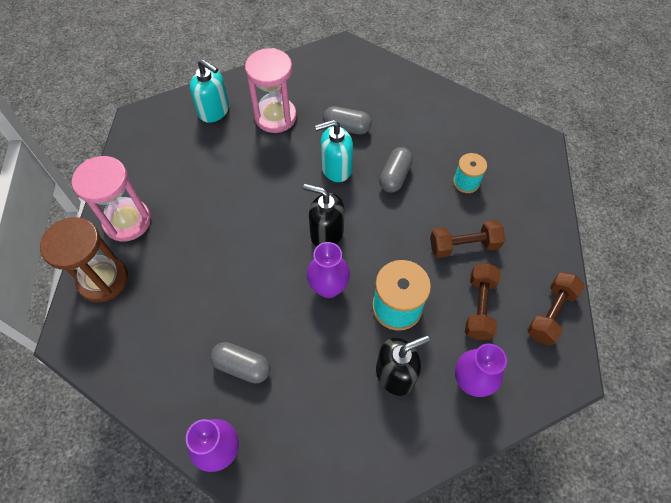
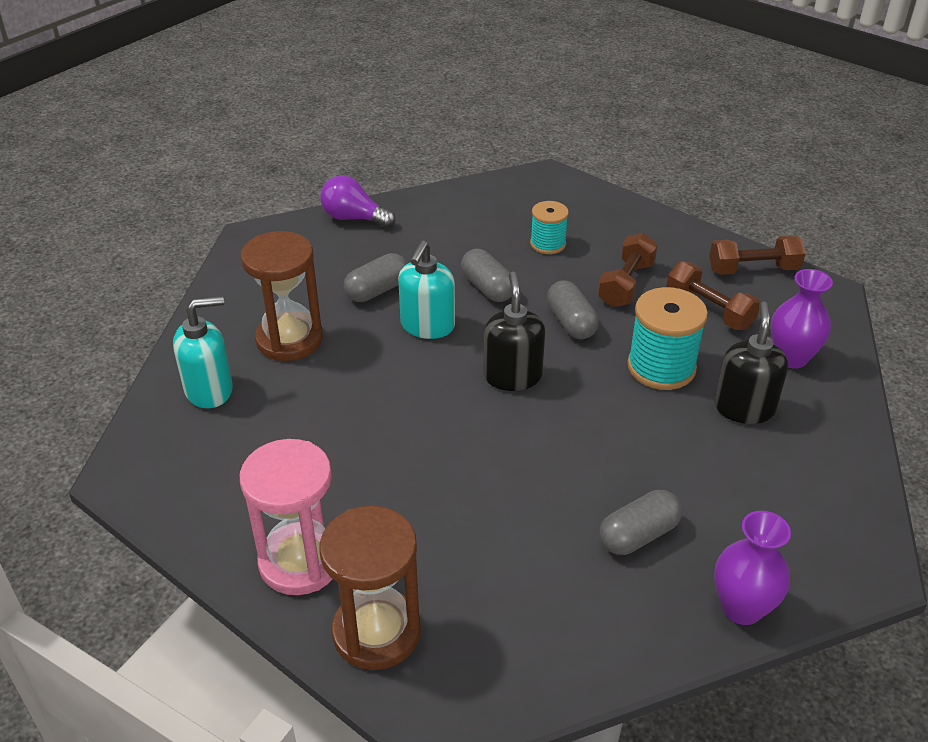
camera: 55 degrees left, 20 degrees down
(275, 117) = (289, 339): pink hourglass -> brown hourglass
(326, 233) = (512, 376): black soap dispenser -> black soap dispenser turned 120 degrees clockwise
(328, 287) = (590, 409): purple vase -> none
(399, 236) = (571, 322): none -> grey capsule
(401, 77) = (353, 218): none -> purple light bulb
(550, 313) = (753, 269): brown dumbbell -> brown dumbbell turned 75 degrees counterclockwise

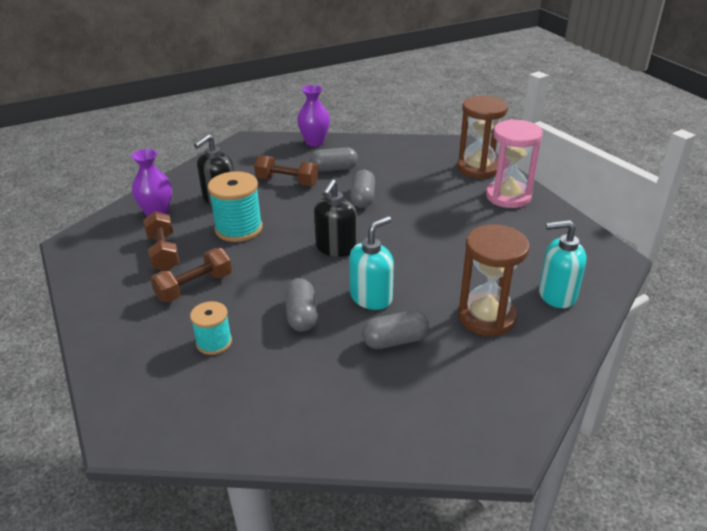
camera: 155 degrees left, 5 degrees down
(353, 218) = (377, 441): purple light bulb -> none
(571, 322) = (265, 270): grey capsule -> grey capsule (363, 198)
(753, 269) = (92, 271): brown dumbbell -> brown dumbbell (287, 181)

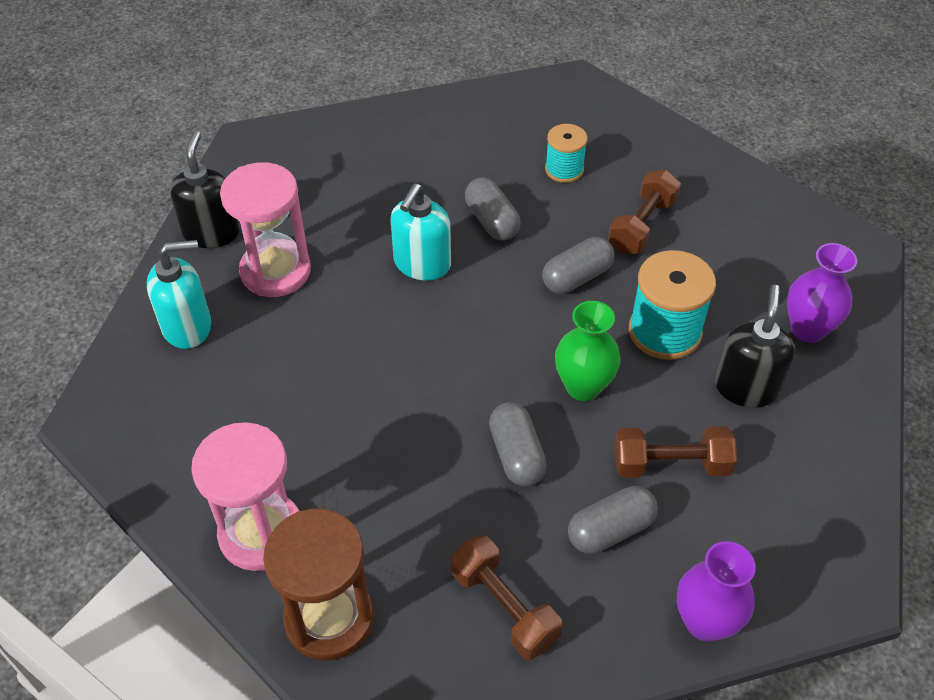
camera: 160 degrees right, 15 degrees up
(163, 252) = (727, 264): brown dumbbell -> brown dumbbell (504, 607)
(307, 215) = (583, 386): none -> green vase
(336, 248) = (504, 331): black soap dispenser -> black soap dispenser (211, 232)
(395, 341) = (374, 217): grey capsule -> grey capsule (576, 277)
(486, 317) = (275, 271): brown hourglass -> pink hourglass

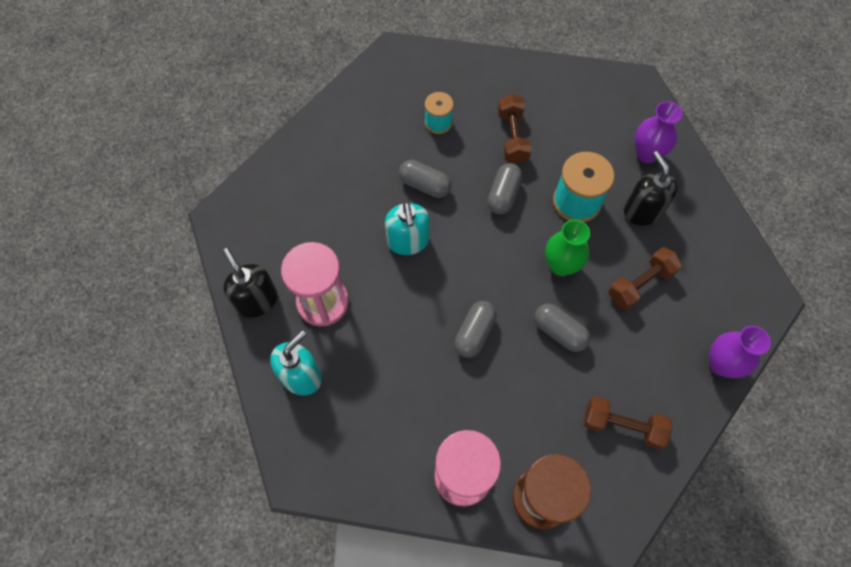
camera: 35 degrees left, 15 degrees up
(610, 530) = (639, 344): grey capsule -> grey capsule (474, 333)

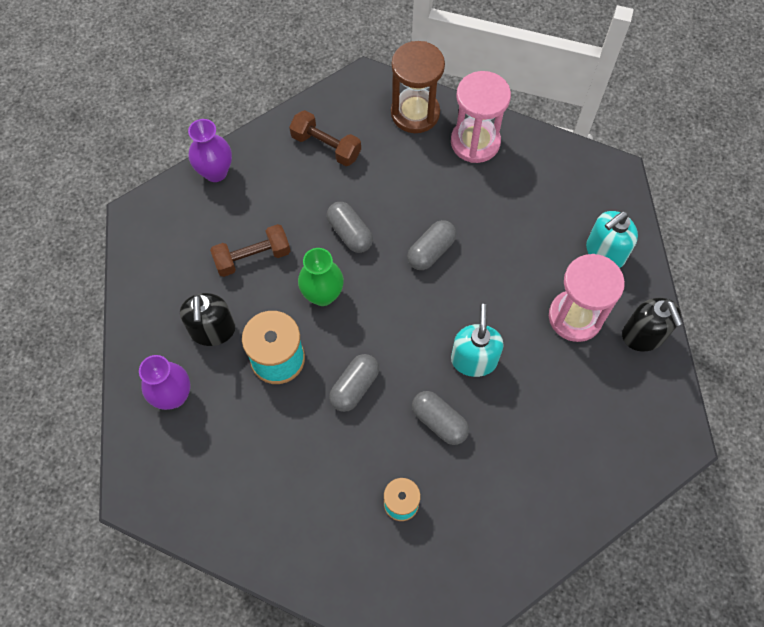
camera: 165 degrees left, 0 degrees up
(512, 137) = (318, 459): brown dumbbell -> none

